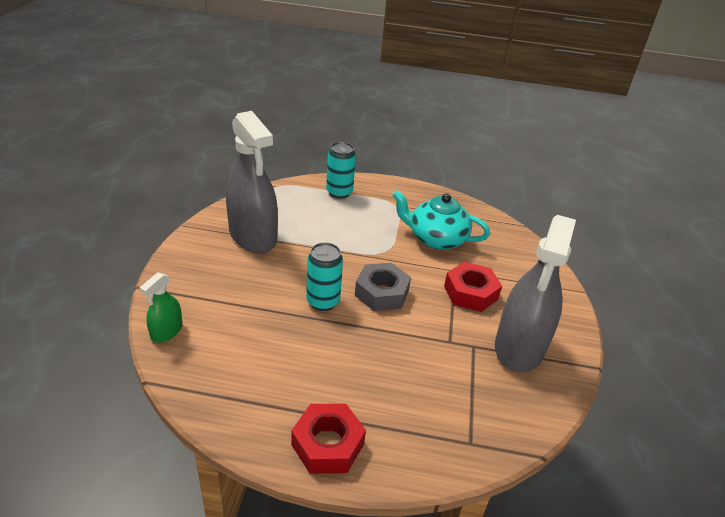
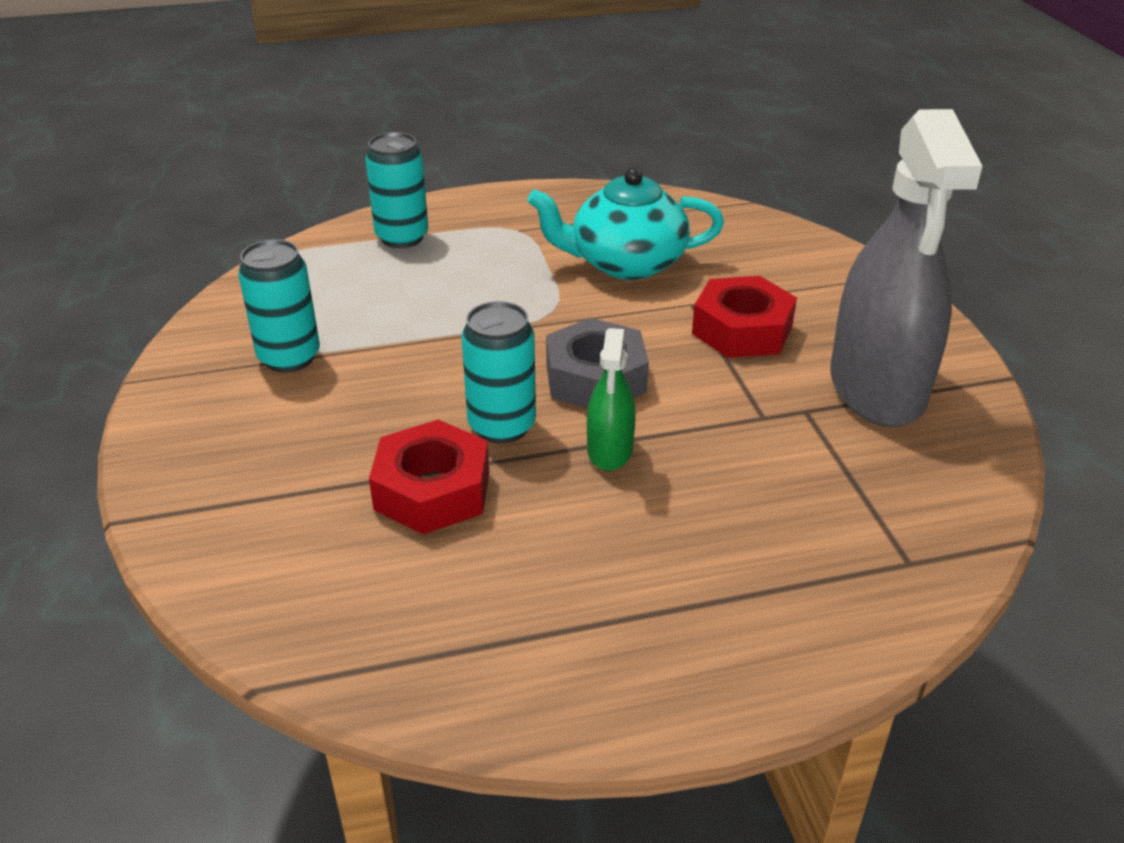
camera: 20 degrees left, 0 degrees up
(166, 331) = (232, 582): green spray bottle -> green spray bottle (610, 450)
(253, 236) = (289, 358): grey spray bottle -> turquoise can
(328, 444) = (681, 660): red nut -> red nut (432, 490)

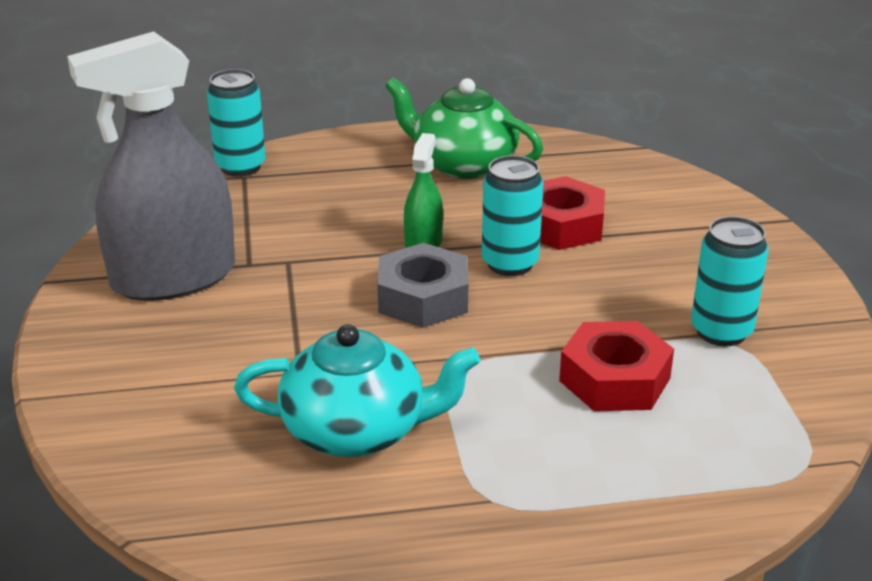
camera: 175 degrees left, 5 degrees down
(402, 237) = (650, 493): turquoise can -> turquoise can (240, 167)
(578, 613) = (462, 164): none -> green teapot
(742, 330) = (262, 337): red nut -> red nut (615, 379)
(877, 387) = (173, 278): grey spray bottle -> grey spray bottle turned 120 degrees counterclockwise

